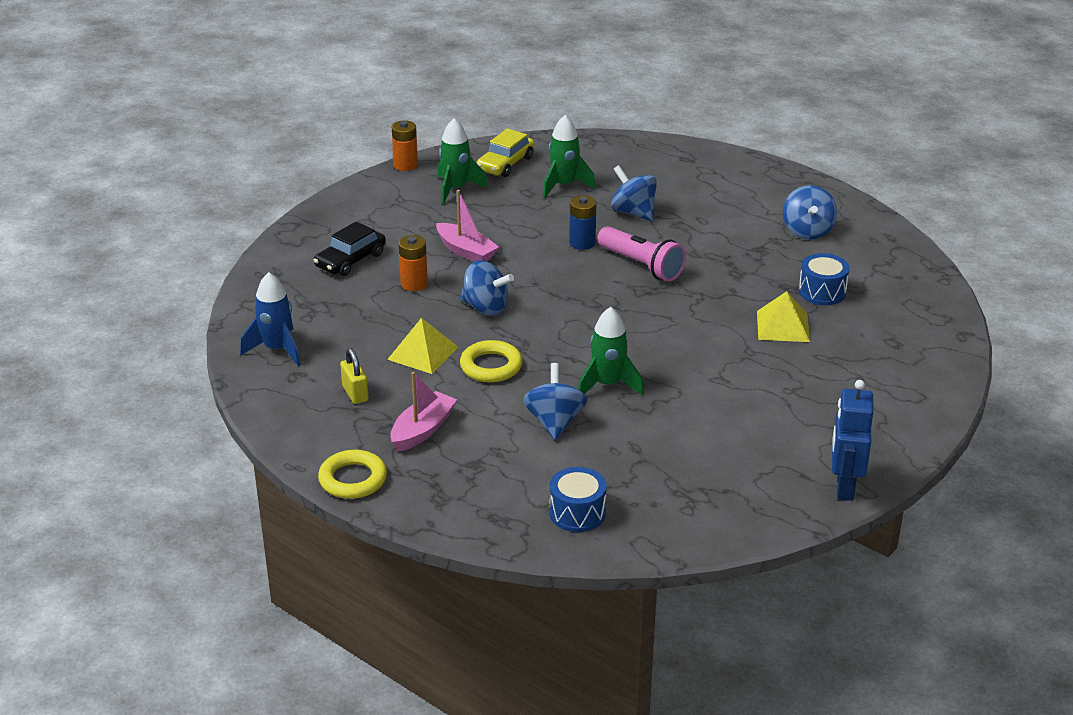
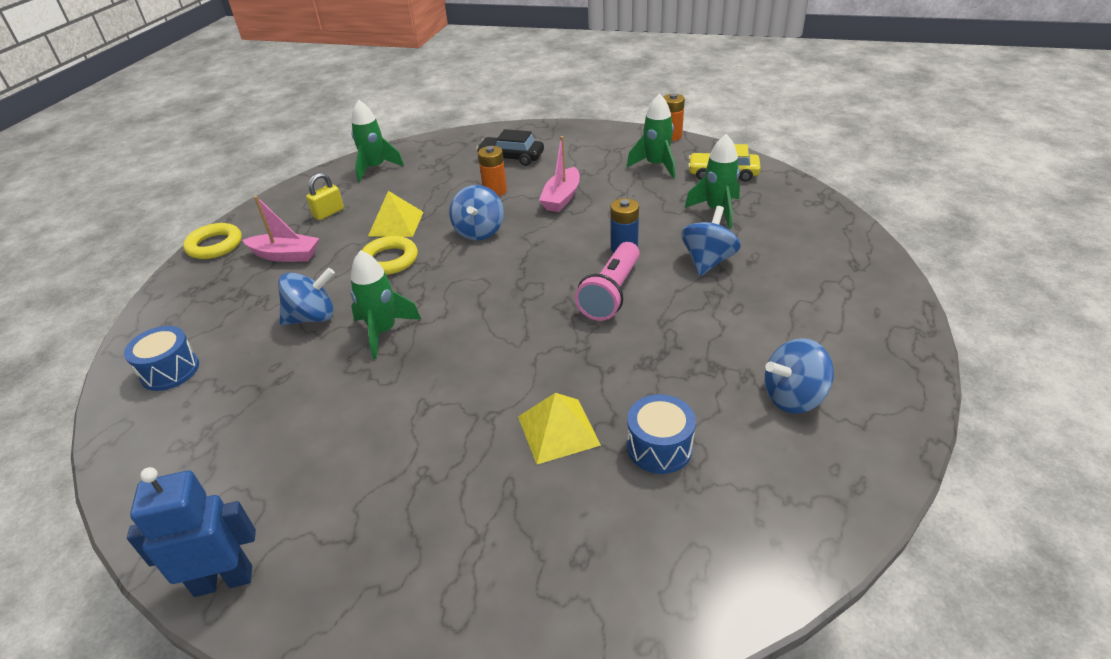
camera: 70 degrees right, 5 degrees up
(277, 349) = (375, 168): blue rocket -> green rocket

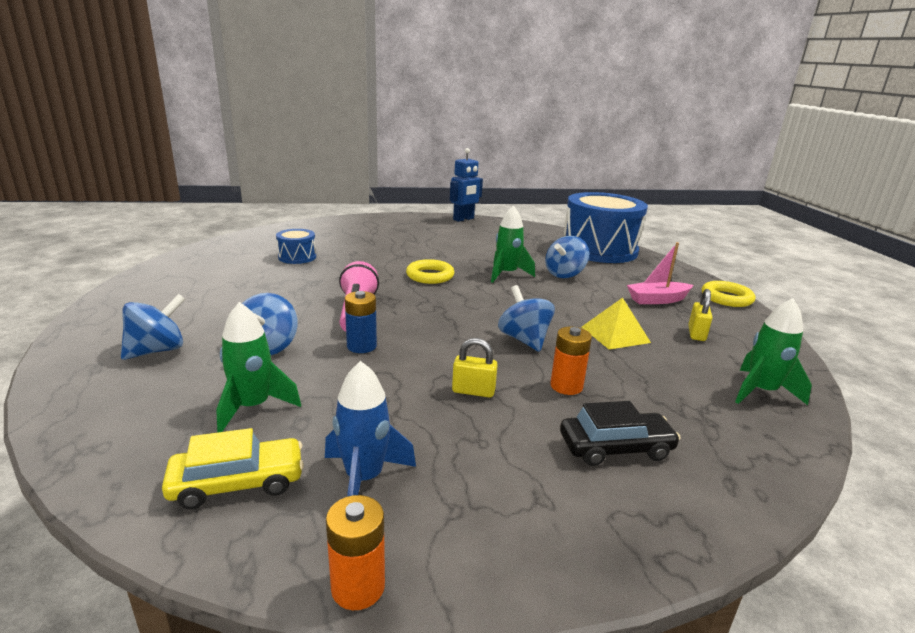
camera: 150 degrees right, 15 degrees down
(170, 371) = (599, 250): blue drum -> blue drum, size x2.28
(389, 260) = (570, 308): yellow ring -> yellow ring (430, 276)
(558, 430) = (357, 256): yellow pyramid -> none
(561, 198) = (473, 391): pink boat -> yellow padlock
(656, 165) = (364, 479): green rocket -> blue rocket
(793, 397) = (209, 280): blue spinning top -> blue spinning top (157, 350)

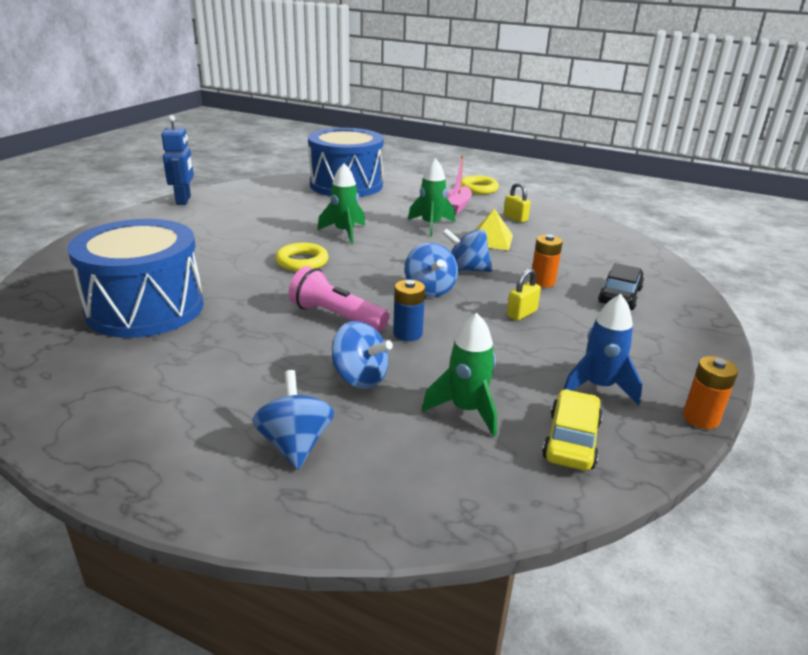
camera: 55 degrees left, 5 degrees up
(297, 257) = (145, 308): blue drum -> blue drum, size x2.28
(564, 274) = (375, 214): blue spinning top -> blue spinning top (429, 289)
(761, 392) = (595, 234): green rocket -> green rocket (431, 225)

